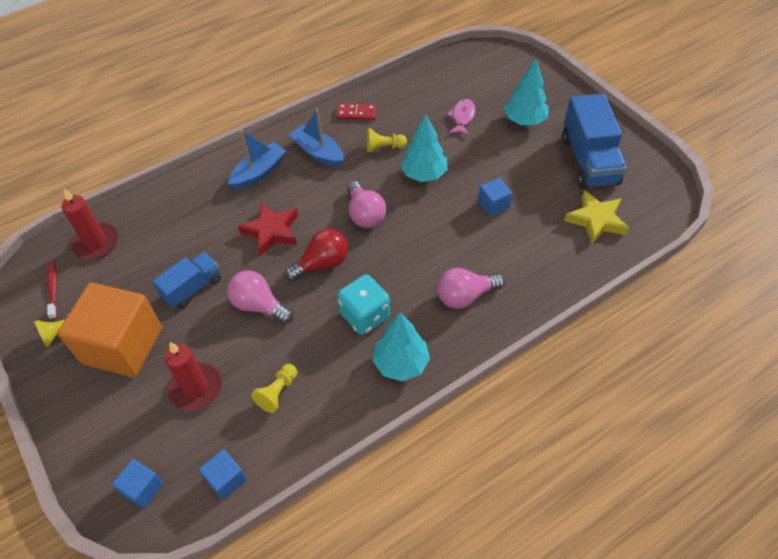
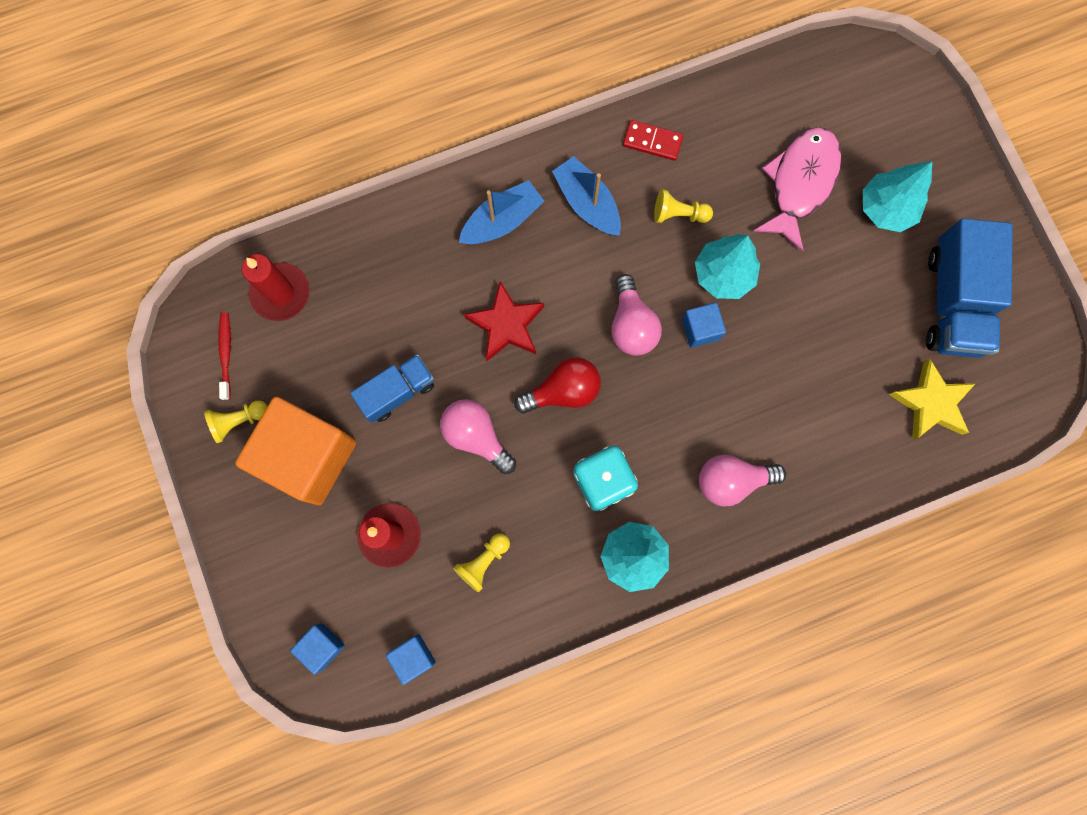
camera: 10 degrees right, 25 degrees up
(462, 117) = (800, 183): pink fish -> pink fish, size x1.78
(493, 205) = (803, 347): blue cube -> blue cube (700, 329)

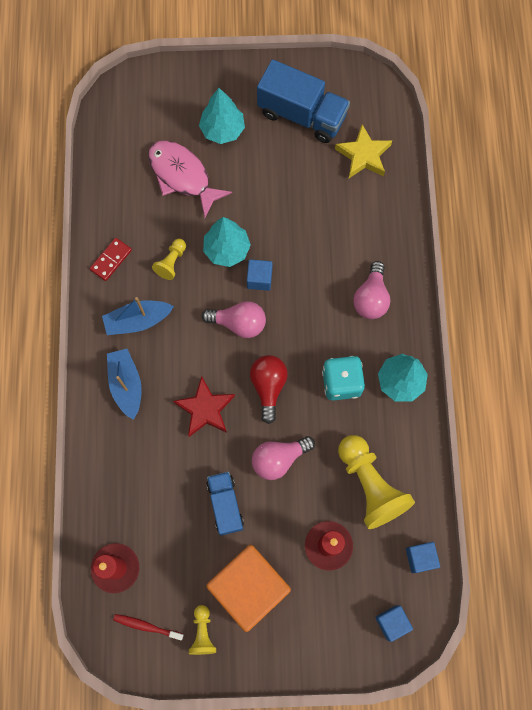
camera: 70 degrees left, 5 degrees down
(483, 562) = (370, 485): yellow pawn -> yellow pawn, size x2.03

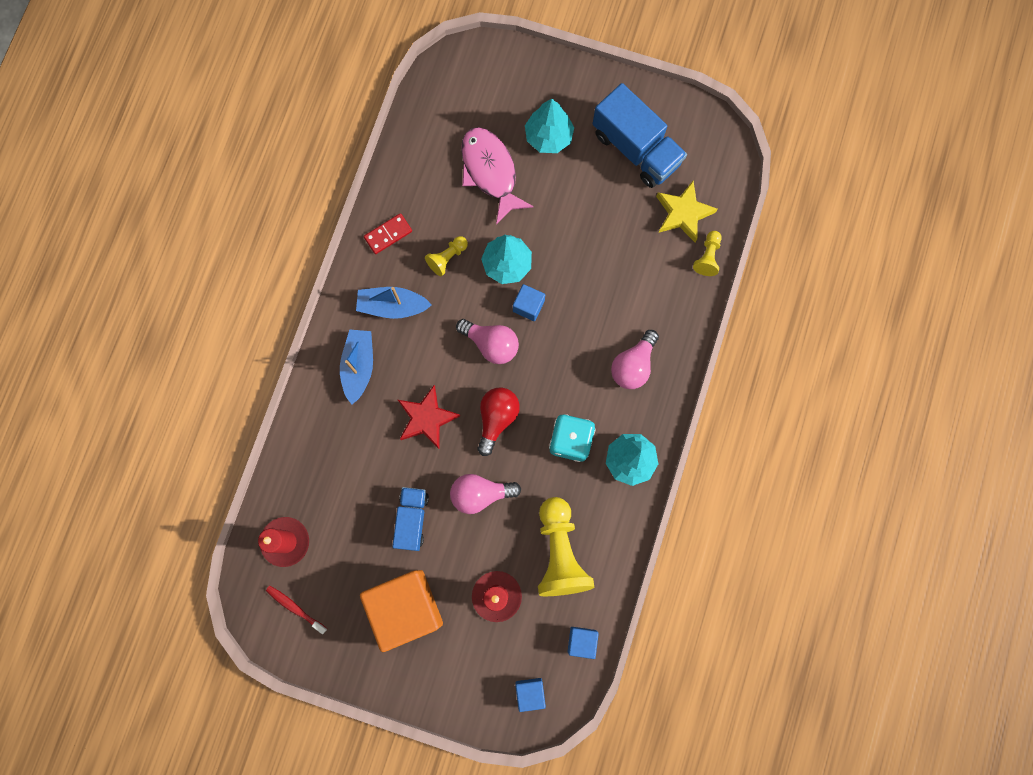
camera: 20 degrees right, 5 degrees up
(202, 632) = (345, 634): yellow pawn -> yellow pawn (707, 257)

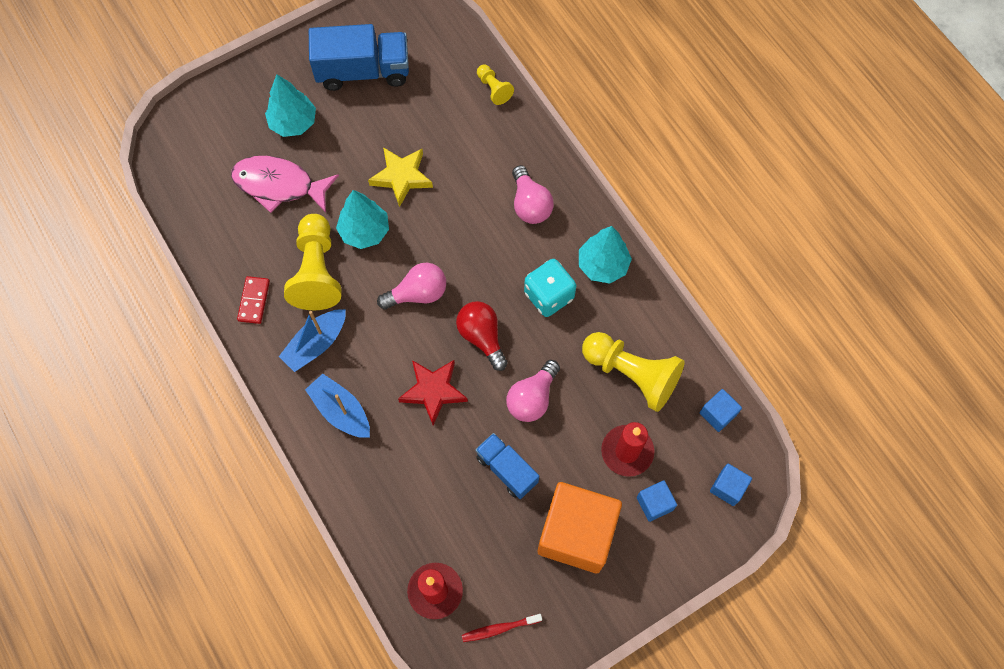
camera: 50 degrees left, 10 degrees down
(447, 258) = (317, 271): yellow pawn -> yellow pawn, size x2.03
(528, 306) = (413, 242): blue cube -> blue cube (654, 503)
(683, 213) = (444, 79): yellow star -> yellow star (402, 177)

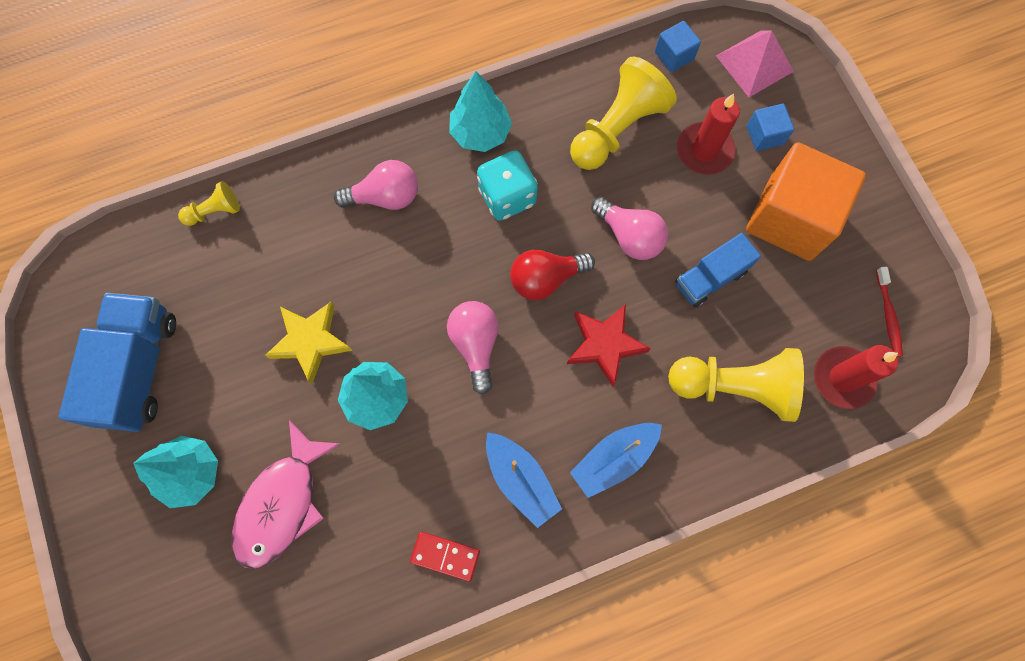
camera: 80 degrees left, 5 degrees up
(317, 271) = (420, 467): yellow pawn -> yellow pawn (734, 386)
(728, 487) = (754, 63): blue cube -> pink pyramid

